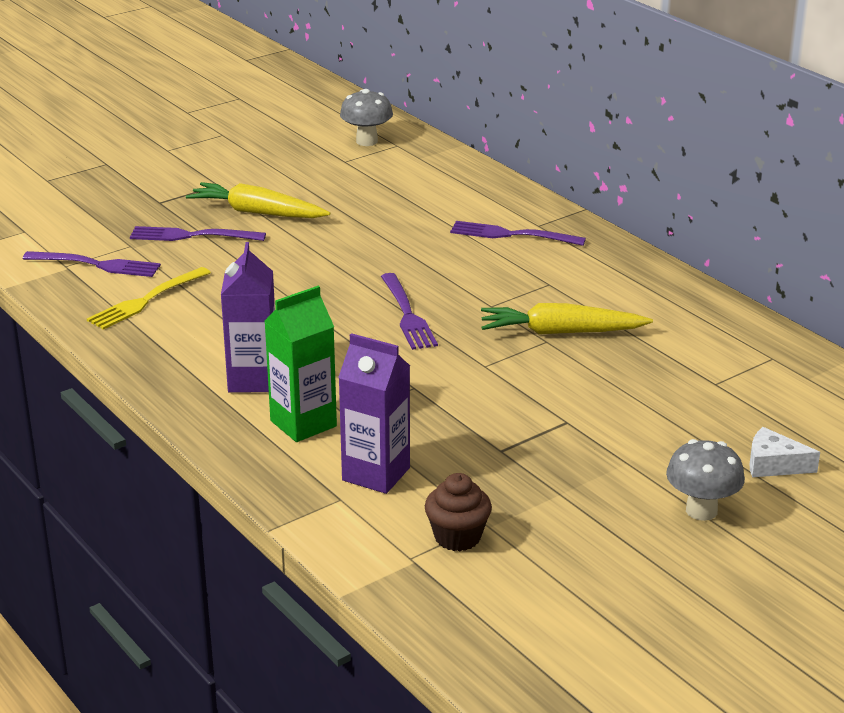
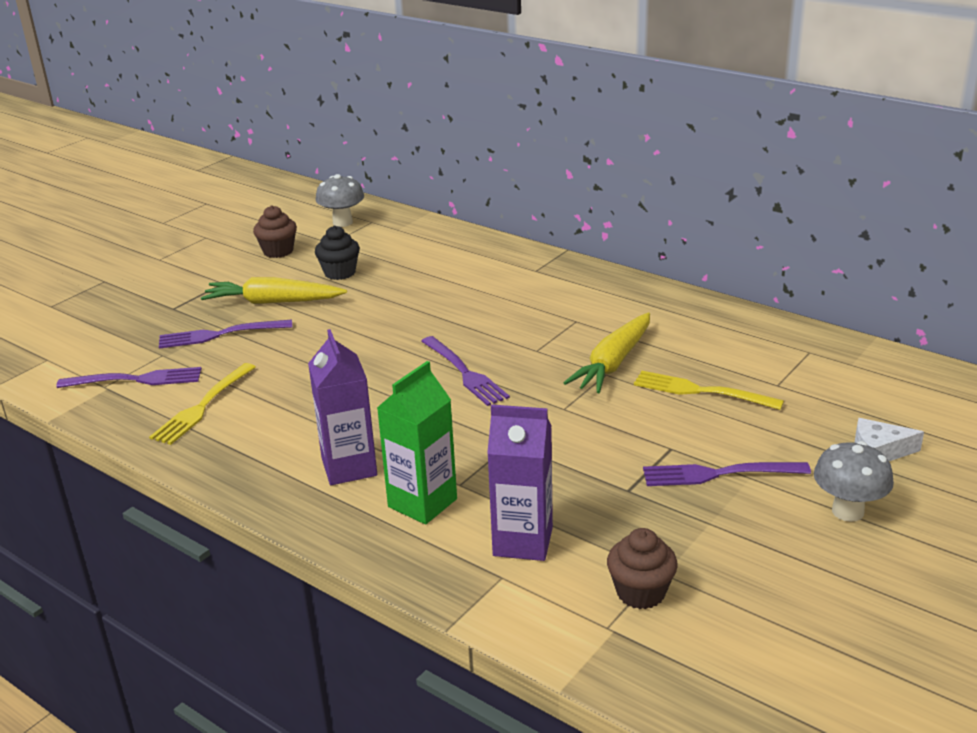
camera: 15 degrees left, 0 degrees up
(287, 161) = (278, 251): none -> brown cupcake
(337, 194) = (339, 273): none -> black cupcake
(512, 235) = (517, 283): purple fork -> purple fork (719, 474)
(560, 332) = (613, 363): yellow carrot -> yellow carrot turned 45 degrees counterclockwise
(632, 375) = (701, 391): none -> yellow fork

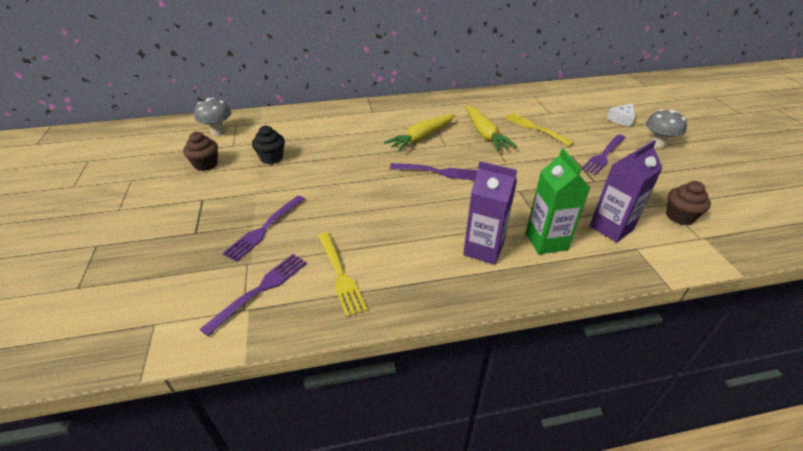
camera: 50 degrees left, 10 degrees up
(272, 302) = (261, 193): yellow carrot -> yellow carrot (422, 138)
(701, 391) = (535, 128): yellow fork -> yellow fork turned 75 degrees clockwise

